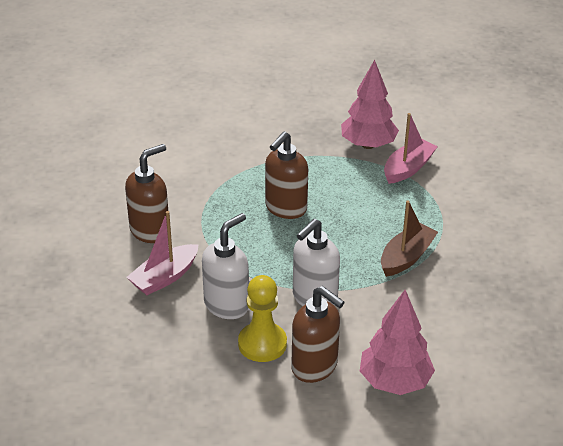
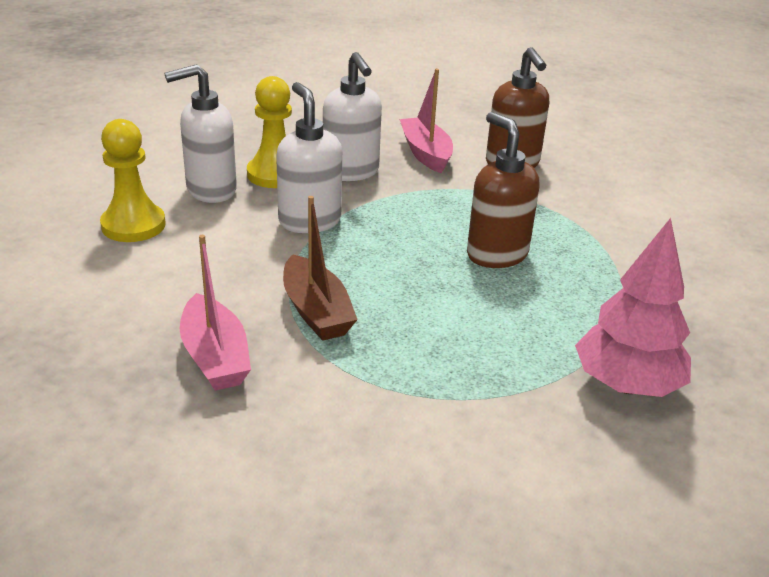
camera: 115 degrees right, 5 degrees down
(315, 367) = (210, 190): brown soap dispenser -> white soap dispenser
(394, 381) = (133, 225): pink tree -> yellow pawn
(408, 168) = (531, 403): pink boat -> pink boat (215, 357)

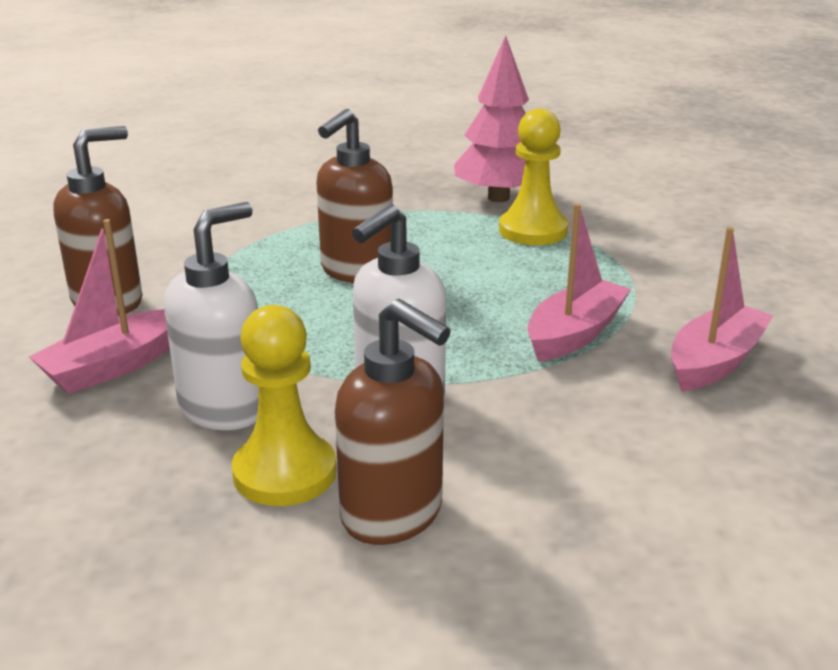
camera: 115 degrees left, 5 degrees down
(133, 225) = (569, 542): yellow pawn -> yellow pawn (533, 230)
(210, 190) = (393, 515): white soap dispenser -> brown soap dispenser
(316, 311) = (574, 334): brown boat -> pink boat

